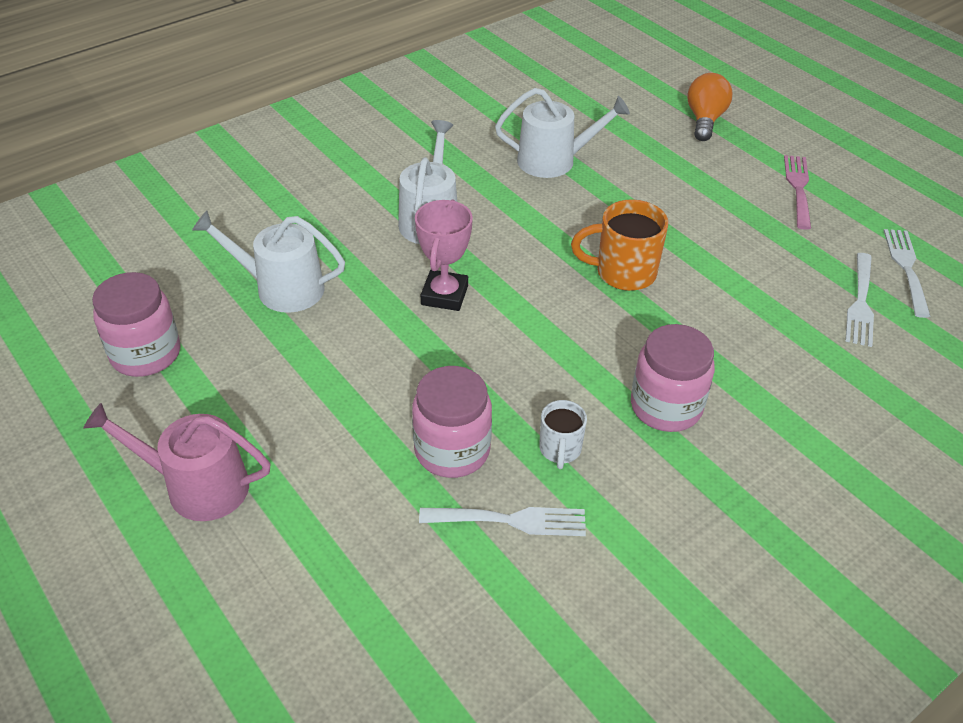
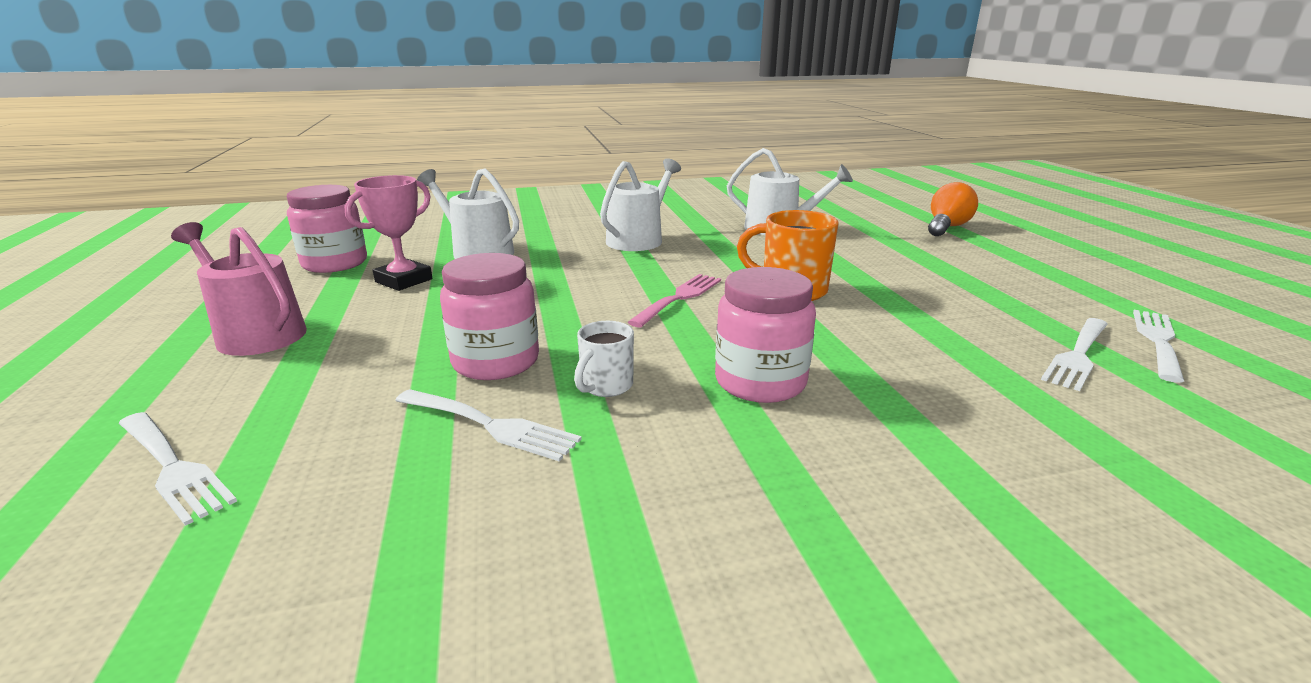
camera: 25 degrees right, 20 degrees down
(321, 644) = (173, 467): none -> white fork
(444, 295) = (604, 275): pink trophy -> pink trophy (404, 280)
(798, 188) = (1030, 272): pink fork -> pink fork (679, 298)

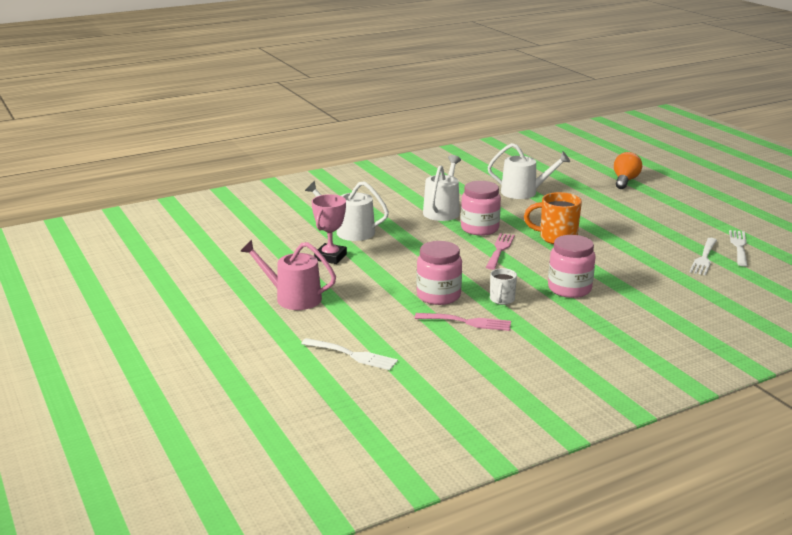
camera: 15 degrees left, 0 degrees up
(335, 263) = (270, 250): pink jar -> pink jar (479, 228)
(491, 425) = (467, 322): white fork -> pink fork

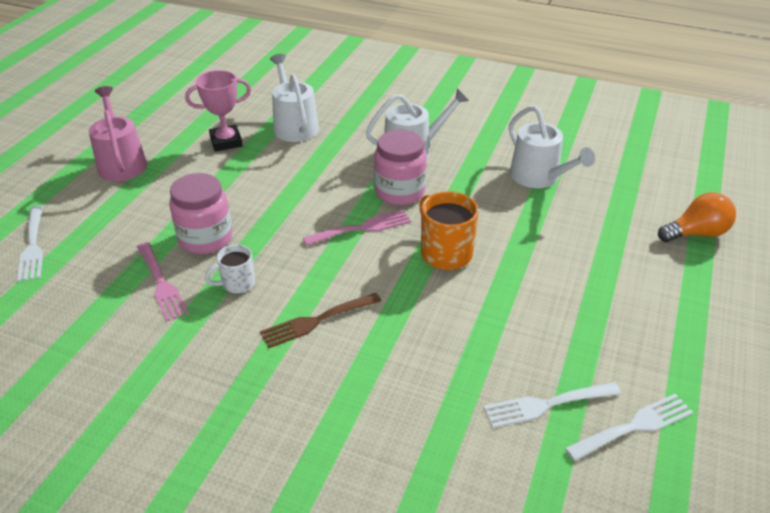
camera: 50 degrees right, 15 degrees up
(569, 289) = (316, 321): pink jar -> brown fork

